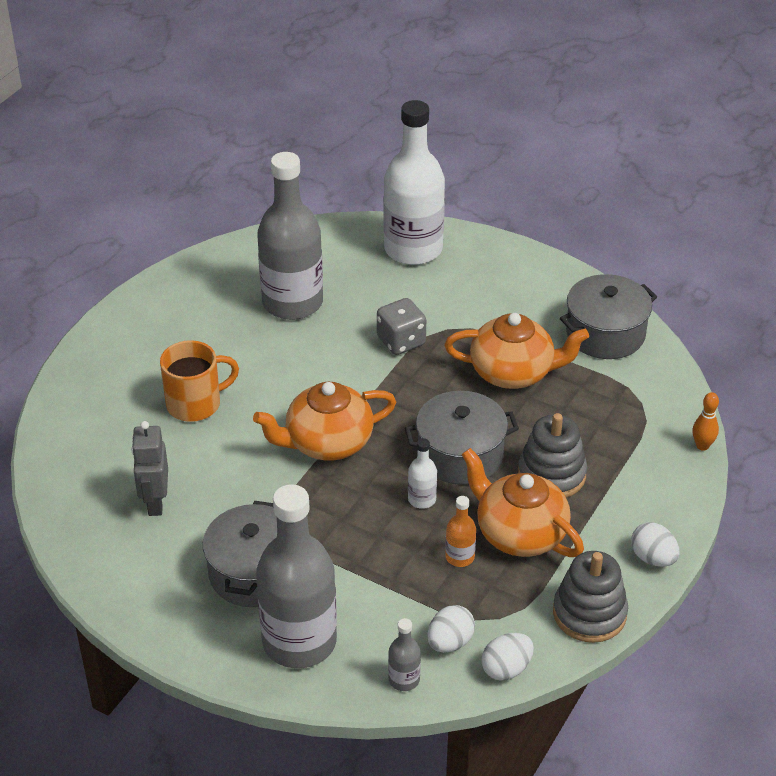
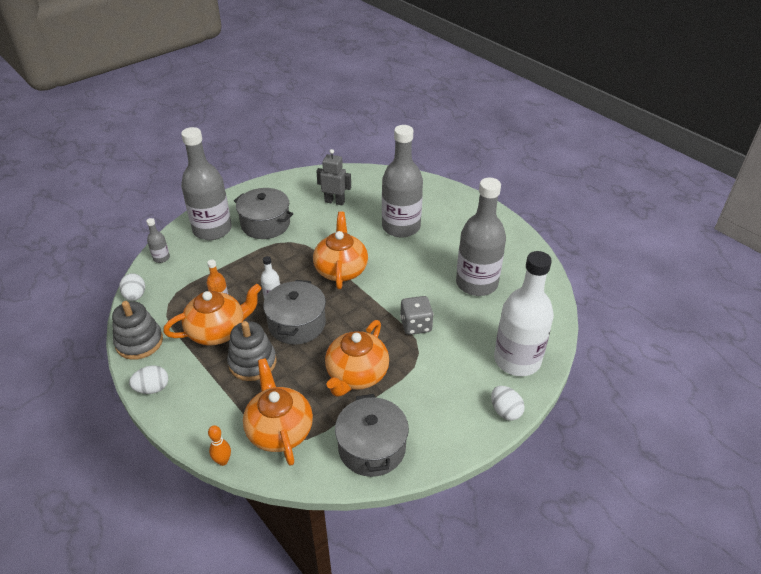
camera: 110 degrees right, 0 degrees up
(195, 404) = (401, 227): orange mug -> grey bottle
(450, 642) = (169, 280): white egg -> white egg (505, 411)
(632, 413) = (279, 430): none -> orange teapot

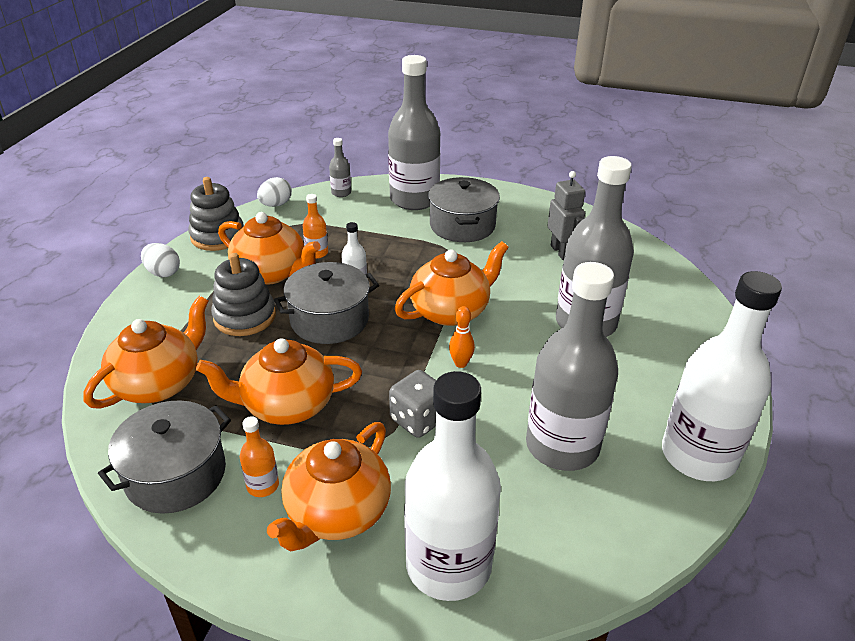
camera: 55 degrees right, 5 degrees down
(223, 461) = (93, 363): orange bowling pin -> orange bowling pin (460, 363)
(412, 410) = (263, 485): none -> orange bottle
(455, 387) = (336, 513): none -> orange teapot
(505, 411) = (331, 595): white egg -> none
(517, 245) = (698, 455): none -> white bottle

